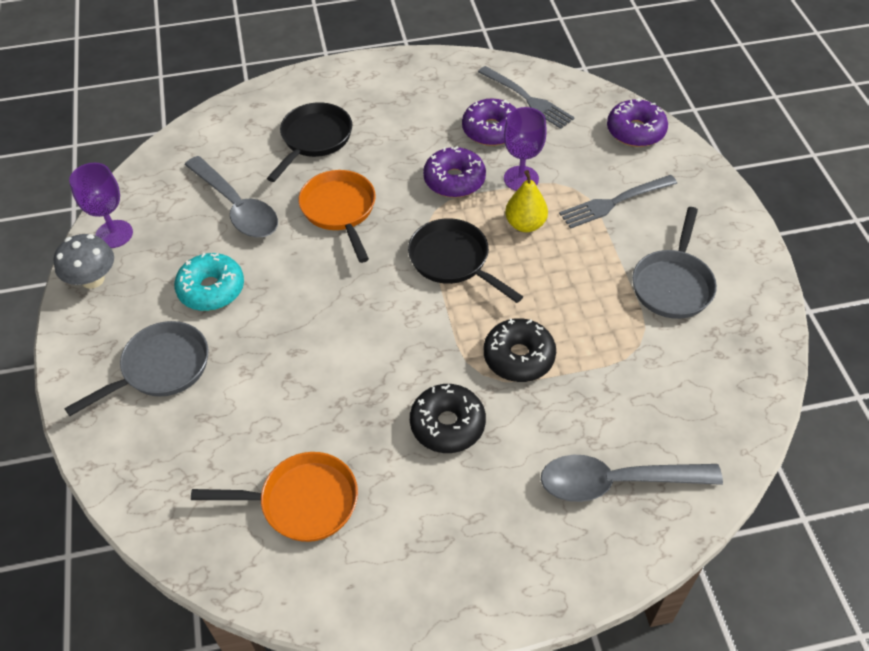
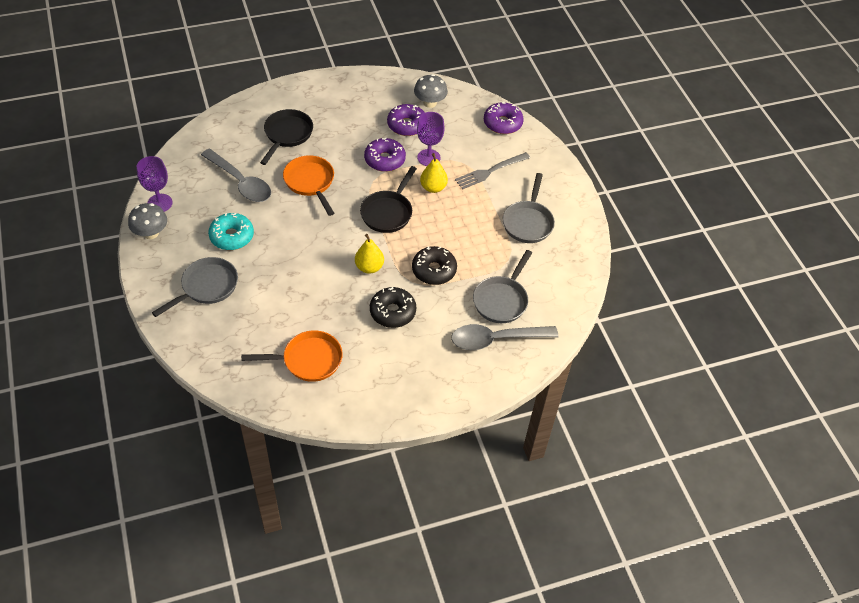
camera: 10 degrees left, 0 degrees up
(416, 347) = (369, 267): none -> yellow pear
(453, 260) = (388, 212): black pan -> black pan turned 105 degrees counterclockwise
(527, 99) = (430, 103): grey fork -> grey mushroom
(627, 413) = (501, 300): none -> grey pan

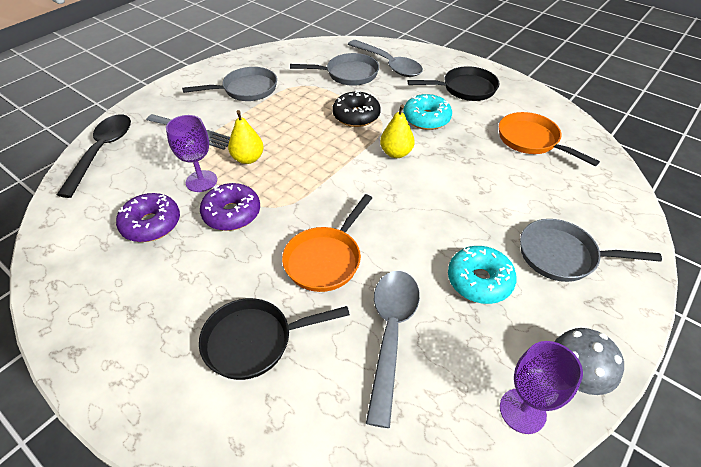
camera: 120 degrees left, 5 degrees down
(388, 212) = (313, 173): black pan -> black pan (465, 89)
(392, 312) = (426, 119): black donut -> turquoise donut
(430, 103) = (91, 223): grey mushroom -> none
(502, 123) = (102, 151): purple donut -> black spoon

